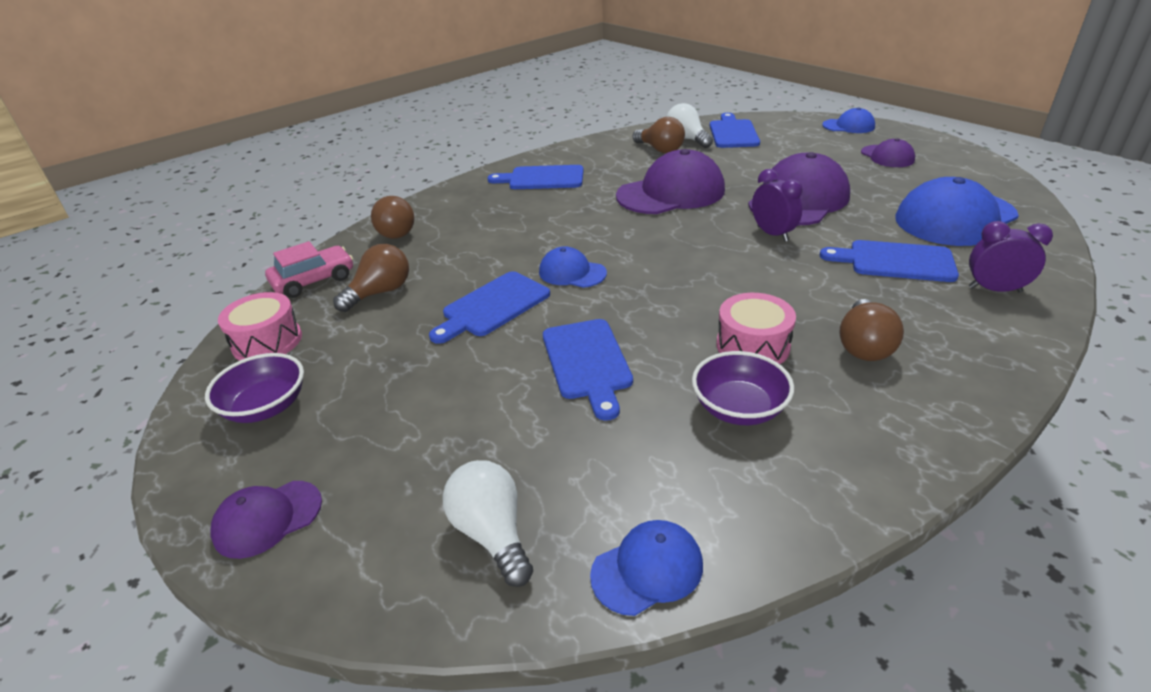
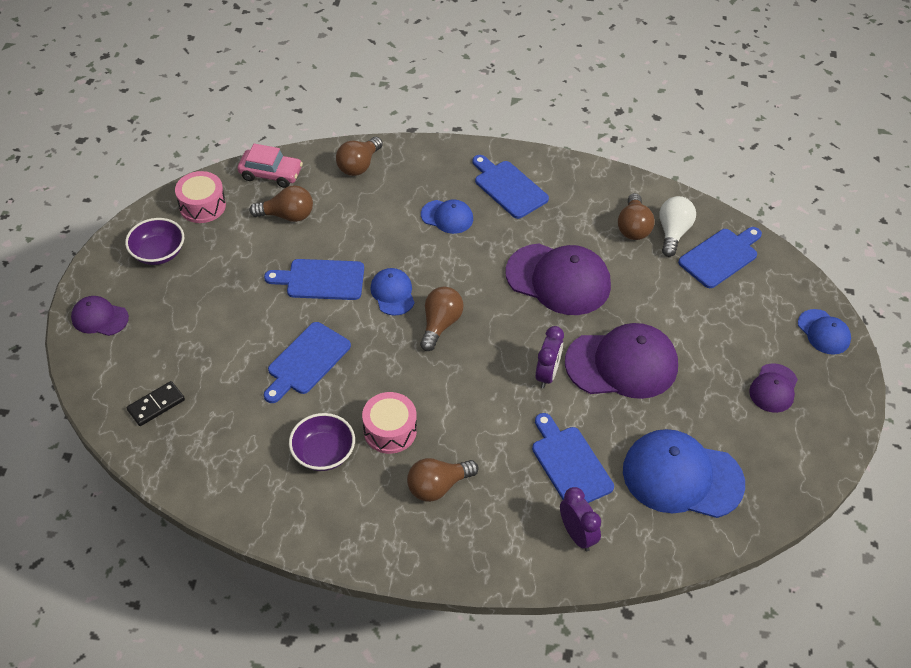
camera: 45 degrees right, 15 degrees up
(492, 533) = (156, 405): white light bulb -> black domino
(646, 263) = (440, 324): none -> brown light bulb
(647, 569) = (181, 475): blue cap -> blue cap (447, 217)

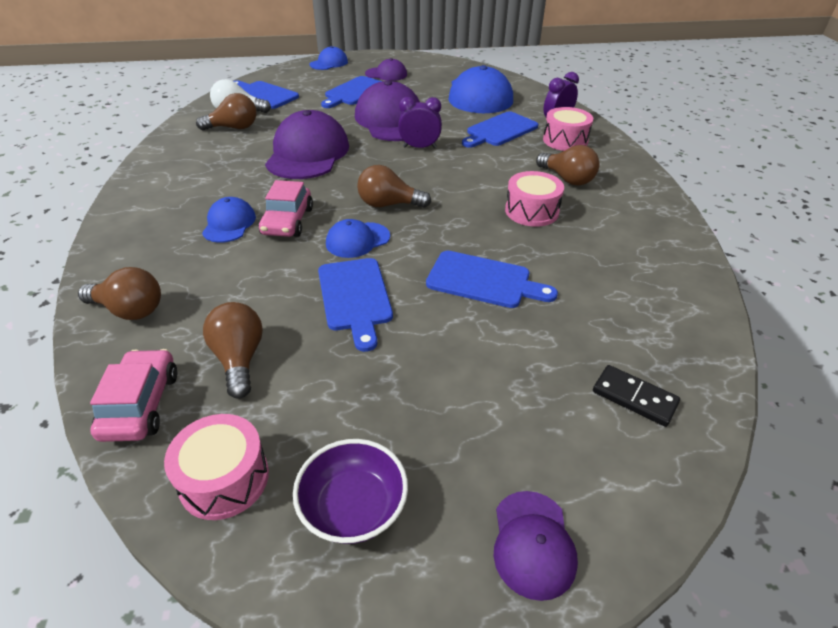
camera: 105 degrees left, 10 degrees down
(323, 453) = (586, 244): purple bowl -> none
(437, 252) = (287, 221): none -> pink car
(508, 187) = (179, 193): blue cutting board -> blue cutting board (354, 92)
(526, 523) = (565, 140): none -> pink drum

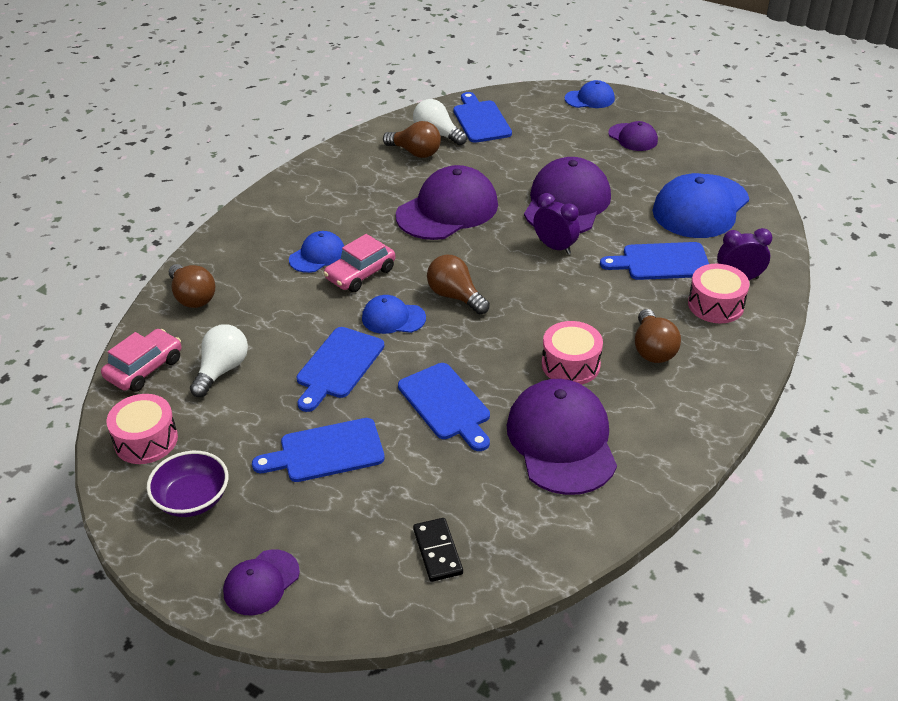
camera: 40 degrees right, 0 degrees up
(239, 359) = (222, 370): brown light bulb -> white light bulb
(354, 92) = (571, 150): blue cutting board -> blue cutting board (326, 452)
(597, 262) = (561, 440): none -> purple cap

